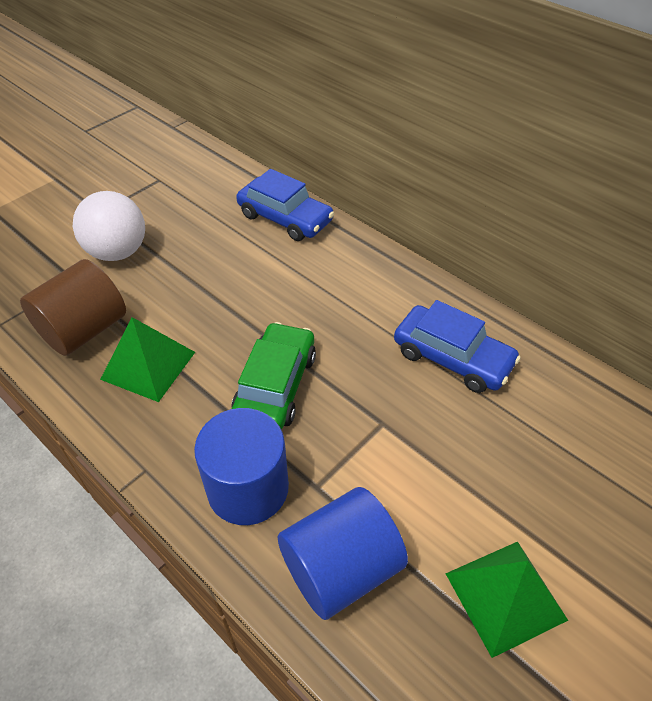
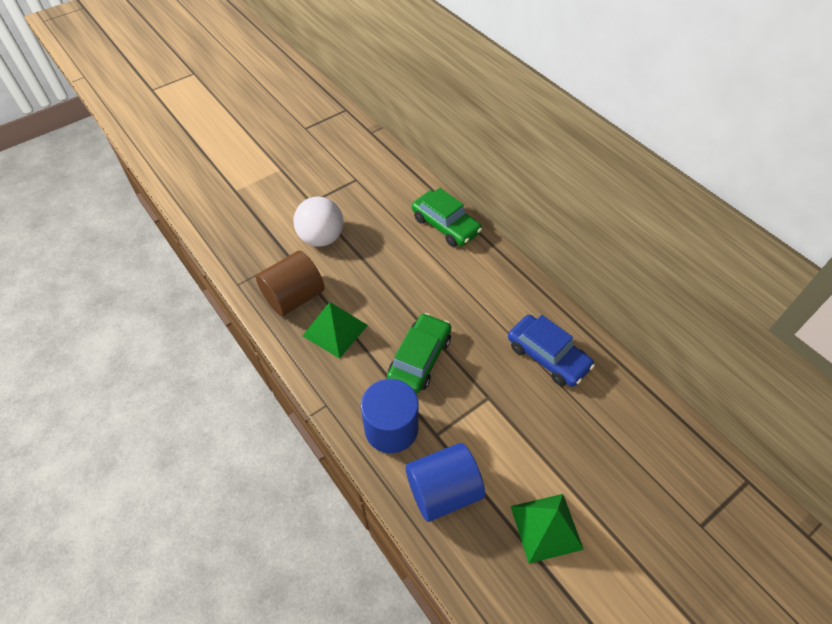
camera: 10 degrees right, 5 degrees up
(285, 218) = (445, 225): blue car -> green car

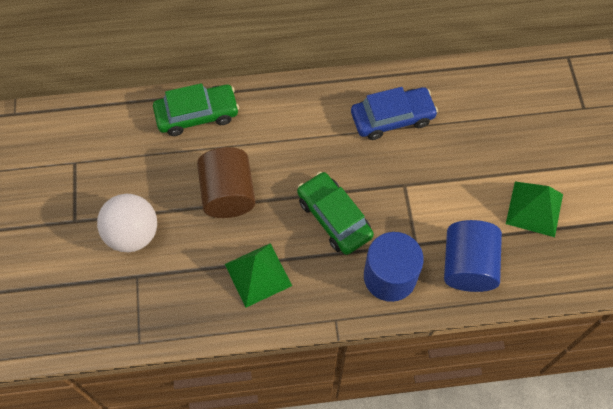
camera: 60 degrees left, 10 degrees up
(294, 297) = (193, 294): brown cylinder -> brown cylinder (228, 194)

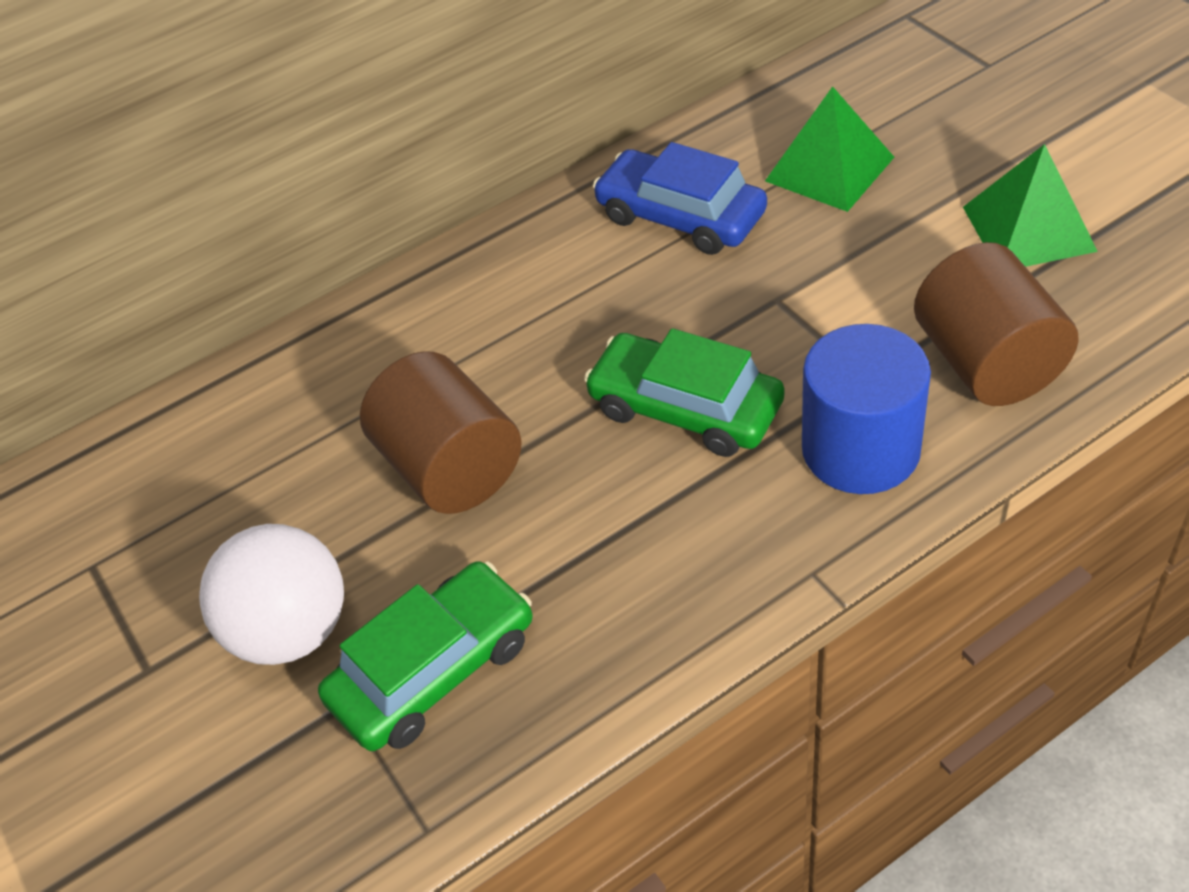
camera: 20 degrees left, 15 degrees down
(197, 115) = (307, 372): green car -> green car (434, 669)
(258, 275) = (602, 573): green pyramid -> green pyramid (829, 169)
(392, 118) = (681, 216): blue car -> blue car turned 105 degrees counterclockwise
(468, 265) = (987, 363): blue cylinder -> brown cylinder

